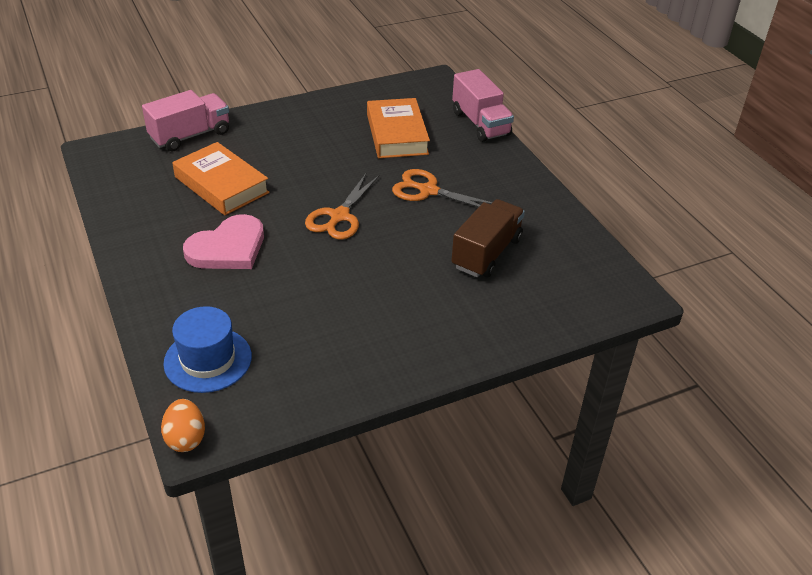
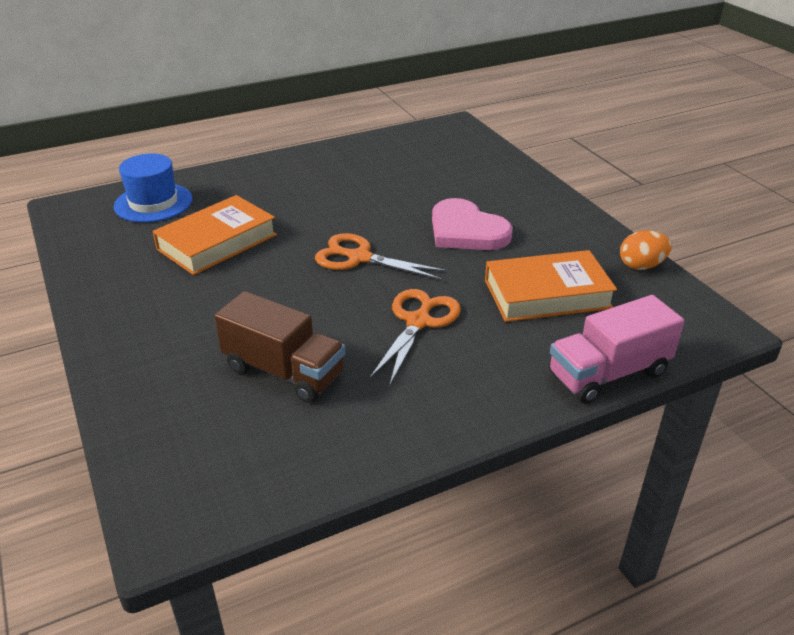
camera: 90 degrees right, 5 degrees down
(186, 438) = (67, 202): orange egg -> orange egg (641, 266)
(190, 136) = (495, 163): pink truck -> none
(221, 185) = (410, 186): orange book -> orange book (217, 242)
(228, 248) = (306, 199): pink heart -> pink heart (466, 231)

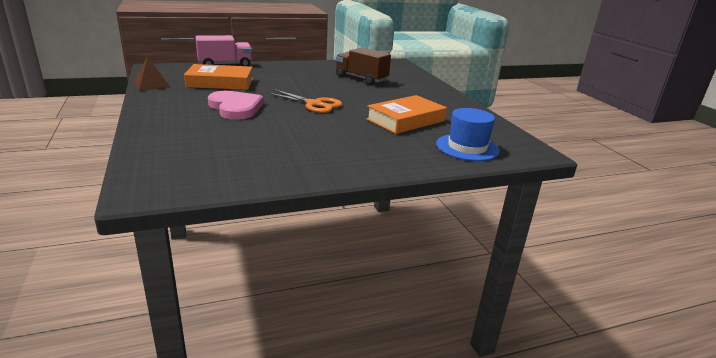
camera: 175 degrees left, 10 degrees down
(418, 322) = (295, 83): orange scissors -> none
(641, 266) = (151, 85): orange egg -> brown pyramid

